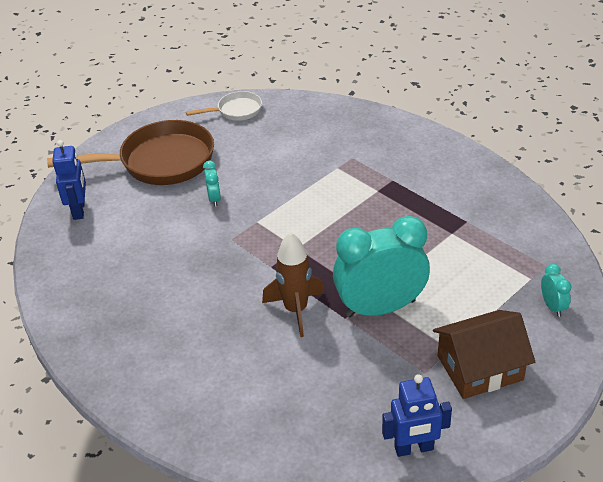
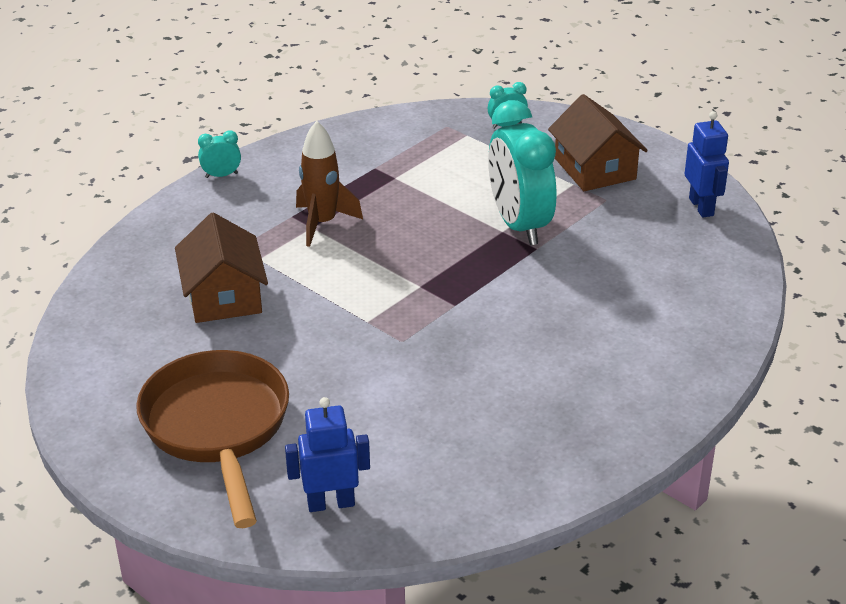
camera: 95 degrees left, 5 degrees down
(214, 199) = (316, 363): turquoise clock -> turquoise clock (221, 175)
(236, 111) = (95, 358): white pan -> none
(294, 155) = (224, 296): none -> brown house
(296, 310) = (528, 282): brown rocket -> brown rocket (322, 223)

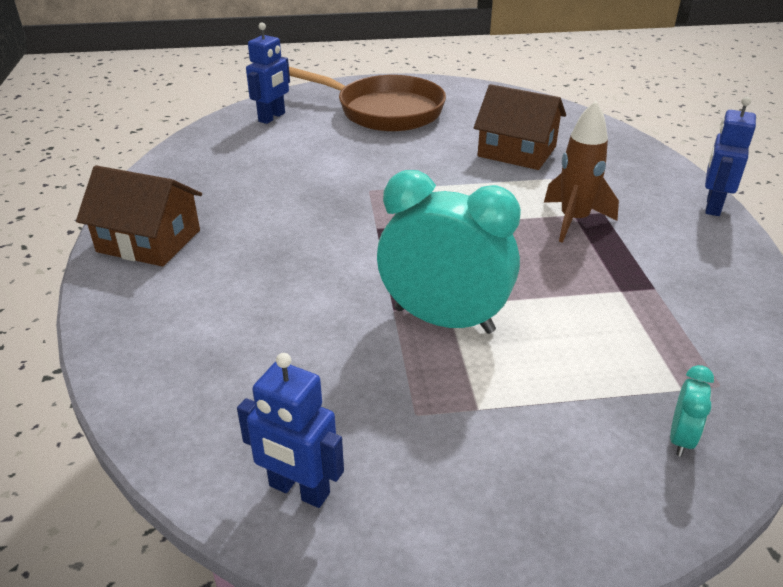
camera: 130 degrees right, 0 degrees up
(221, 175) = (712, 206): turquoise clock -> blue robot
(594, 169) = (492, 451): brown house -> brown house (149, 241)

